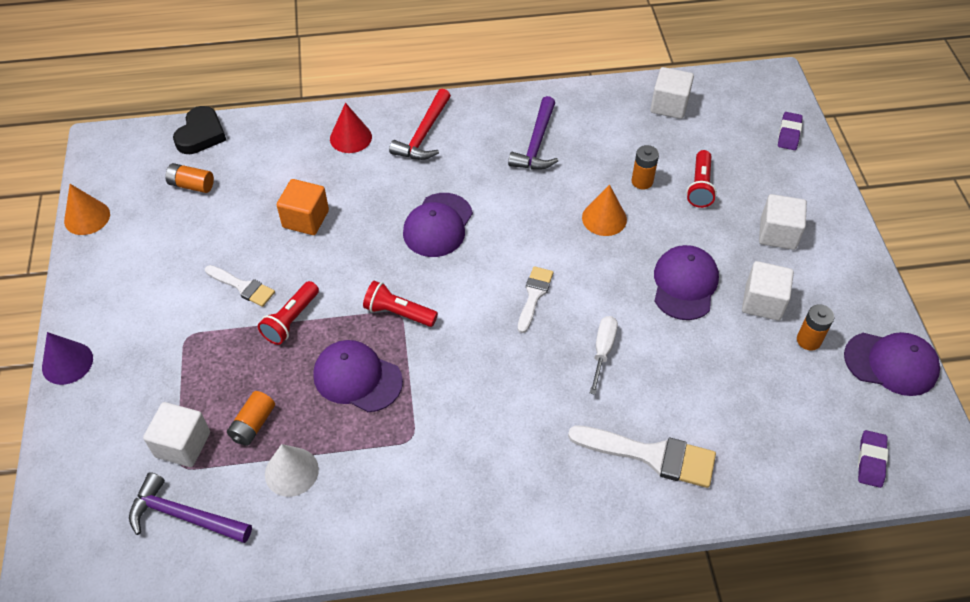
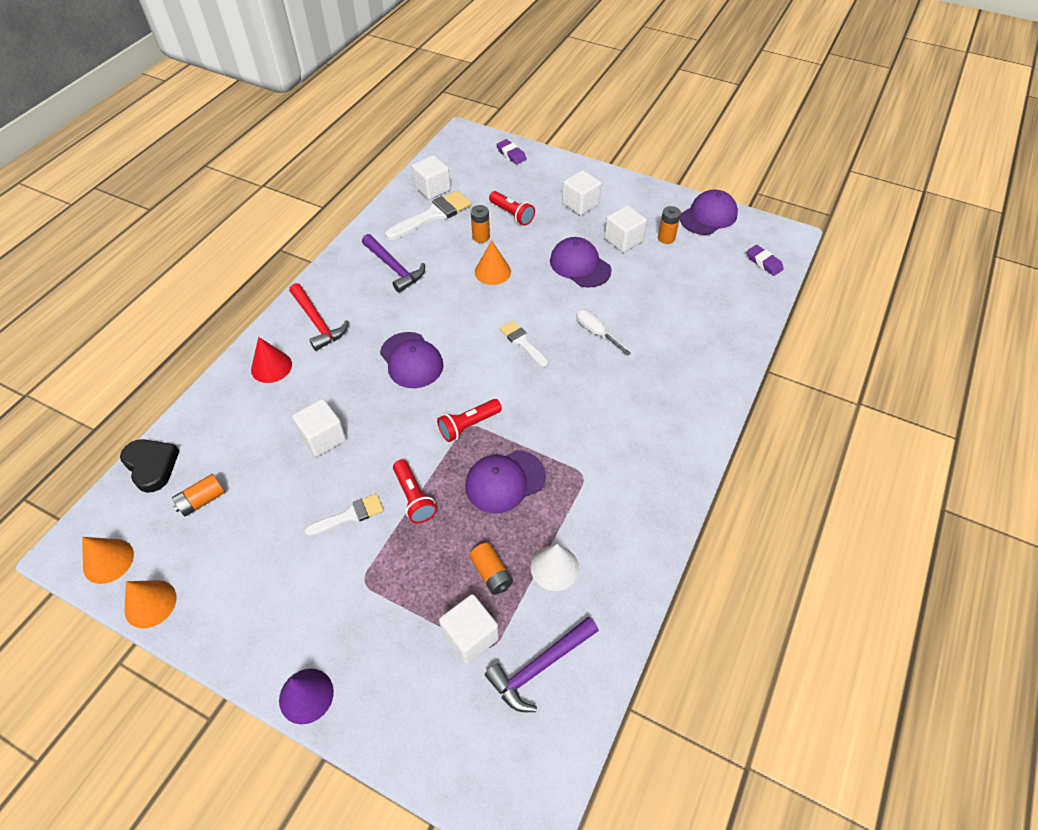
camera: 55 degrees left, 0 degrees up
(106, 169) = (108, 561): none -> orange cone
(305, 219) = (323, 437): orange cube -> white cube
(651, 455) = (691, 354): white brush -> white brush (433, 215)

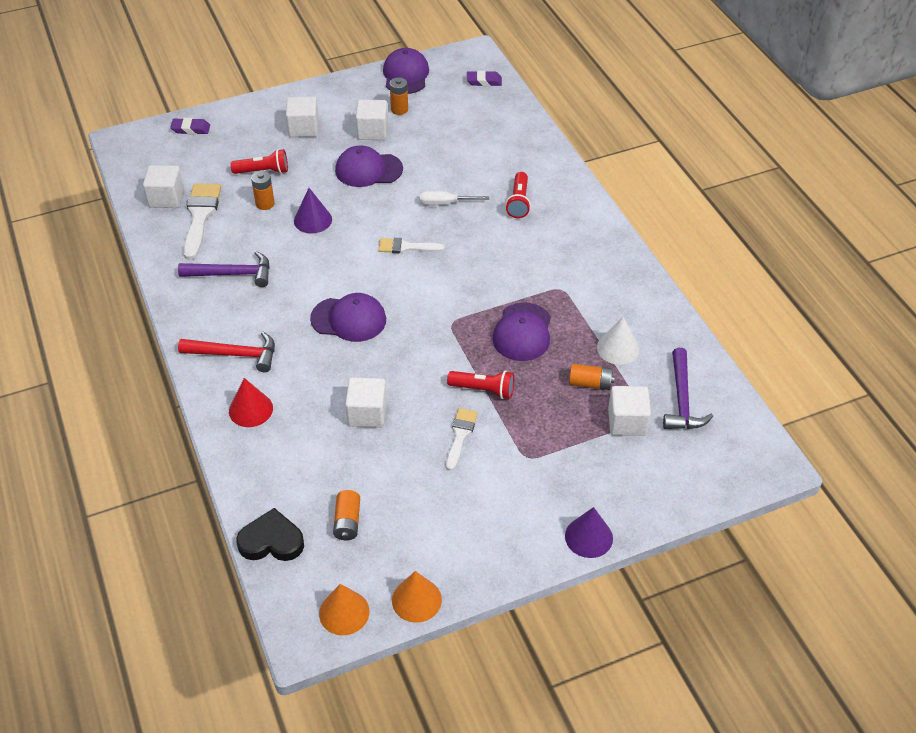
camera: 50 degrees left, 5 degrees down
(468, 425) = (451, 323): red flashlight -> red flashlight (519, 202)
(492, 271) = (313, 220): orange cone -> purple cone

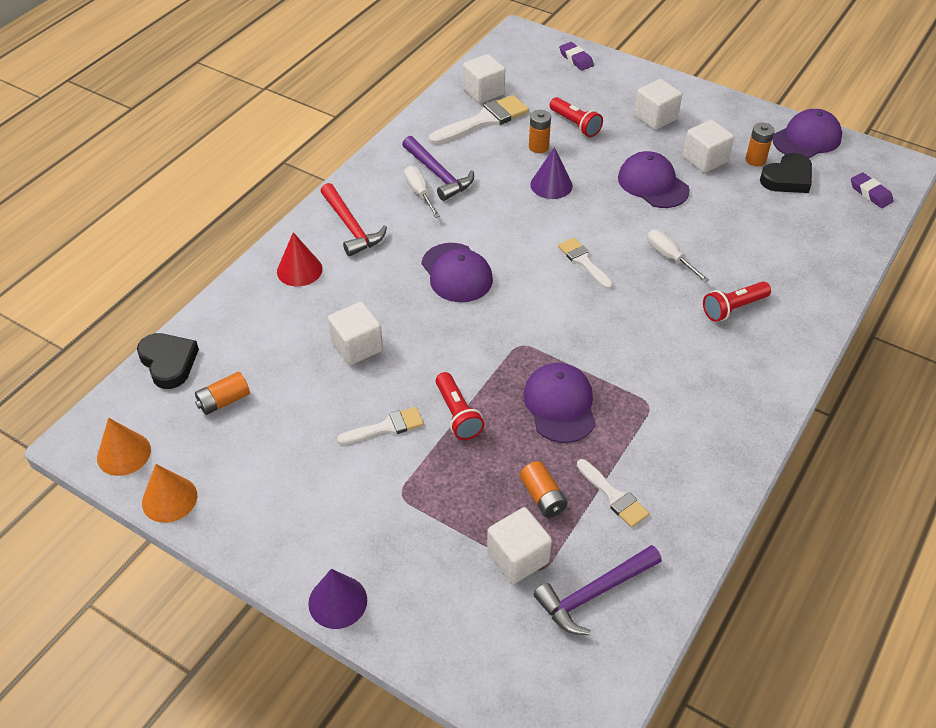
camera: 55 degrees right, 0 degrees up
(241, 295) = (419, 193): none -> white screwdriver
(432, 106) = (787, 178): none -> black heart
(522, 332) = (560, 405): purple cap -> purple cap turned 105 degrees clockwise
(618, 348) = (614, 496): white cone -> white brush

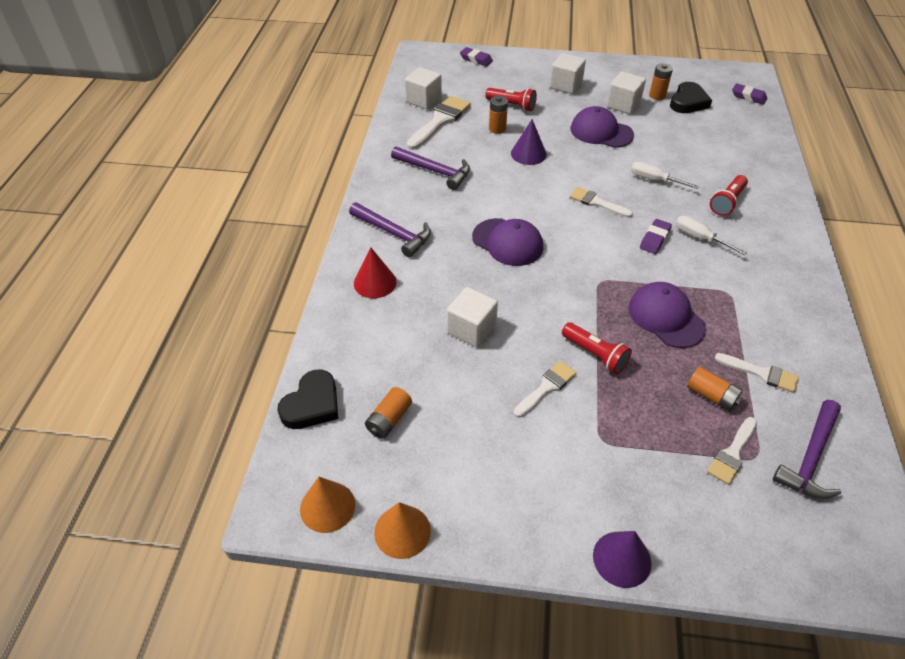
camera: 25 degrees left, 0 degrees up
(168, 362) = (312, 404): black heart -> black heart turned 90 degrees clockwise
(351, 227) = (393, 233): red hammer -> purple hammer
(419, 193) = (430, 189): white screwdriver -> white screwdriver (700, 238)
(518, 557) = (732, 453): white cube -> white brush
(615, 321) = (654, 239): none -> purple eraser
(807, 139) = (678, 72): purple cap -> none

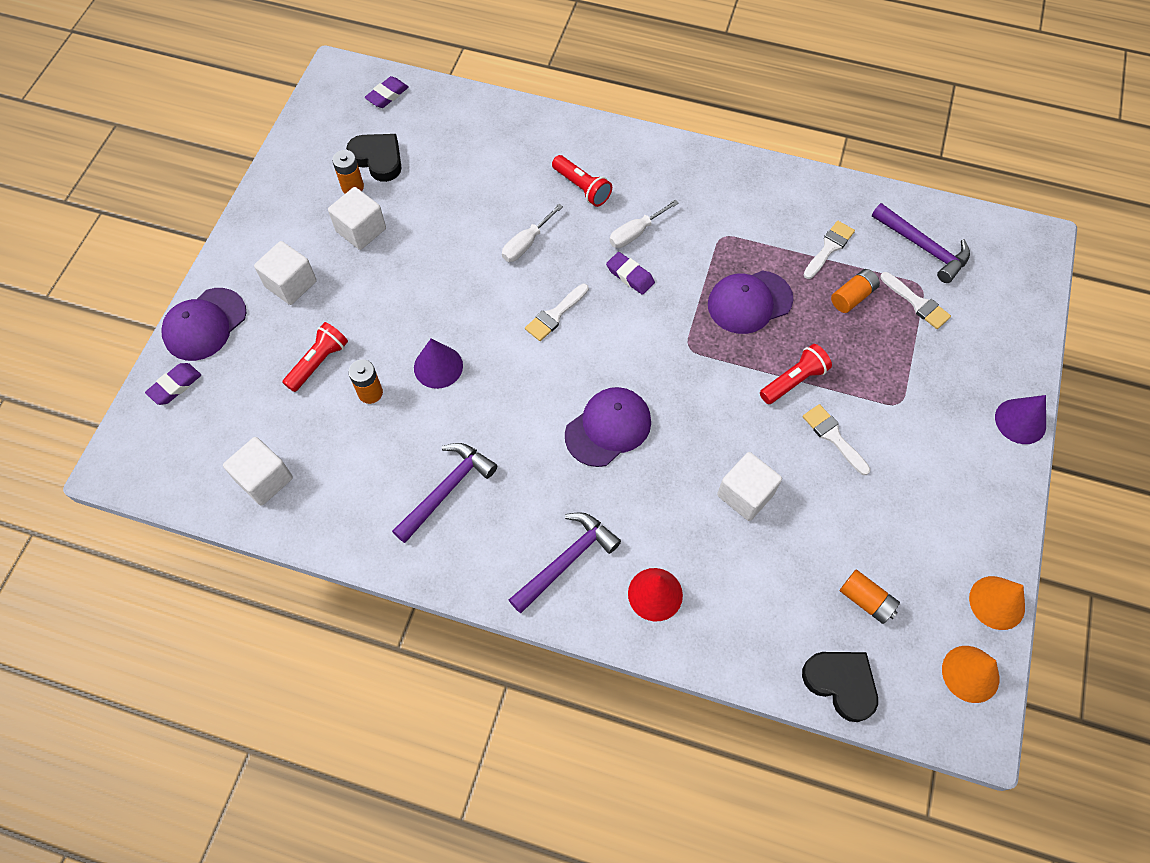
camera: 80 degrees left, 15 degrees up
(440, 121) = (328, 465): white brush -> none
(601, 132) = (414, 271): purple cap -> purple cap (205, 324)

